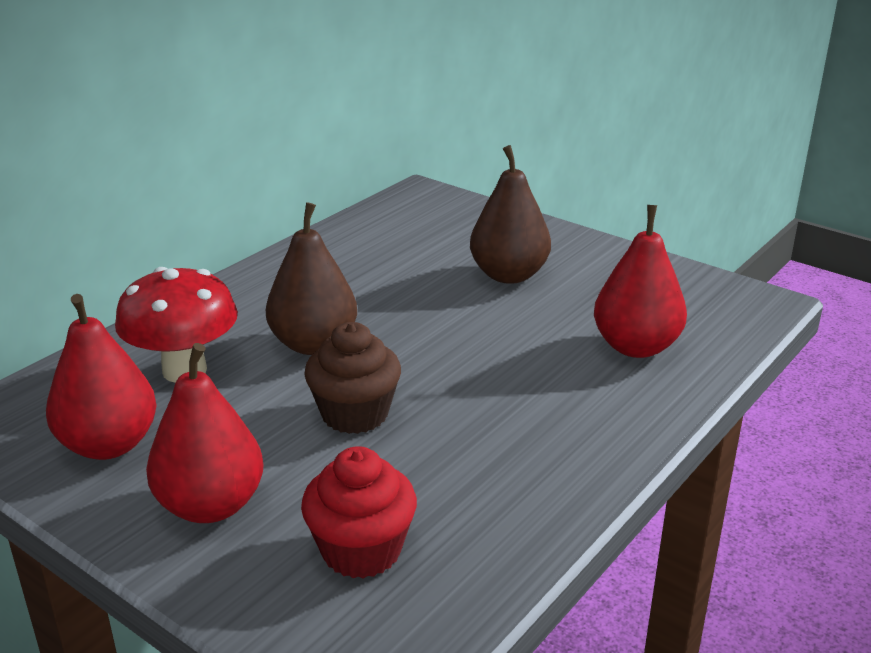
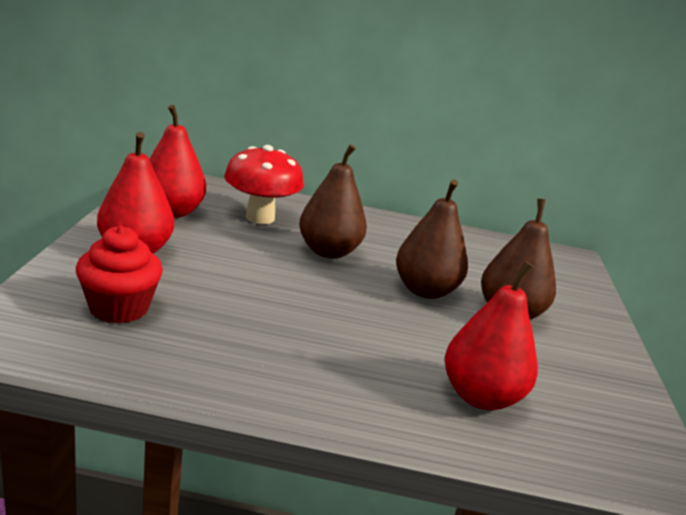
camera: 55 degrees right, 5 degrees down
(355, 414) = (263, 280): brown cupcake -> none
(439, 308) = (425, 290): none -> brown pear

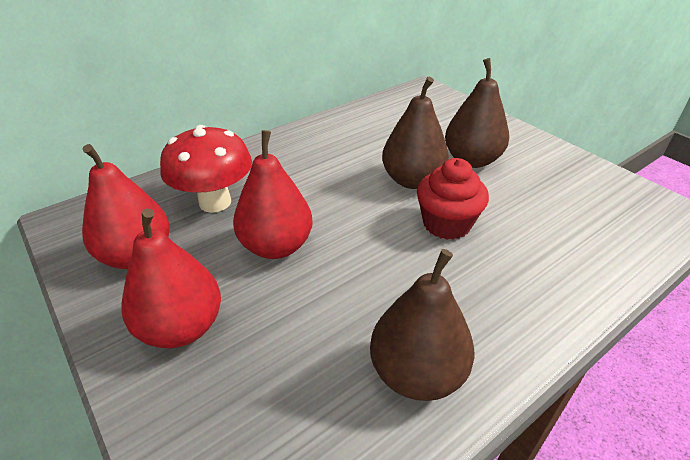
camera: 40 degrees left, 15 degrees up
(119, 308) = (279, 403): red cupcake -> red cupcake (446, 224)
(328, 251) = (311, 196): brown pear -> brown pear (417, 373)
(480, 396) = (562, 239): red pear -> red pear (276, 246)

